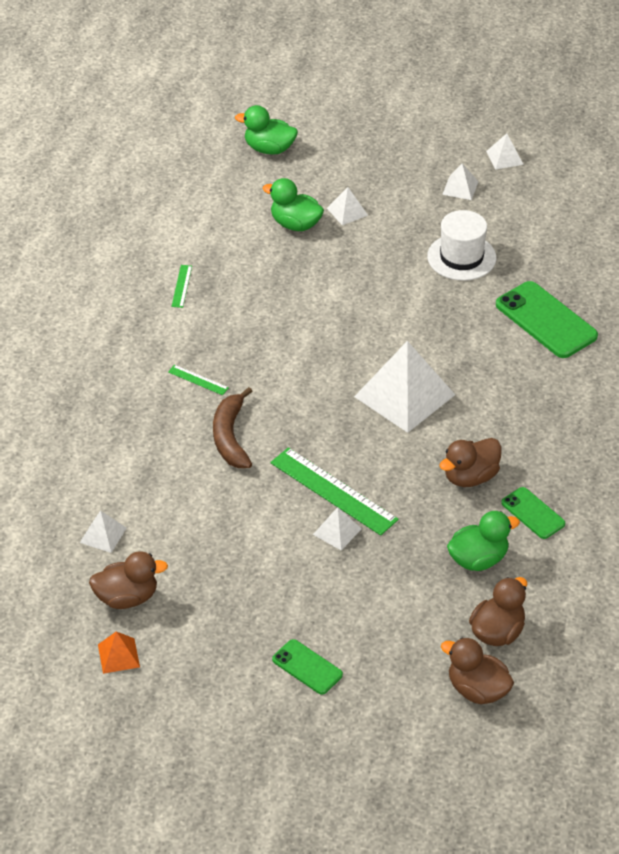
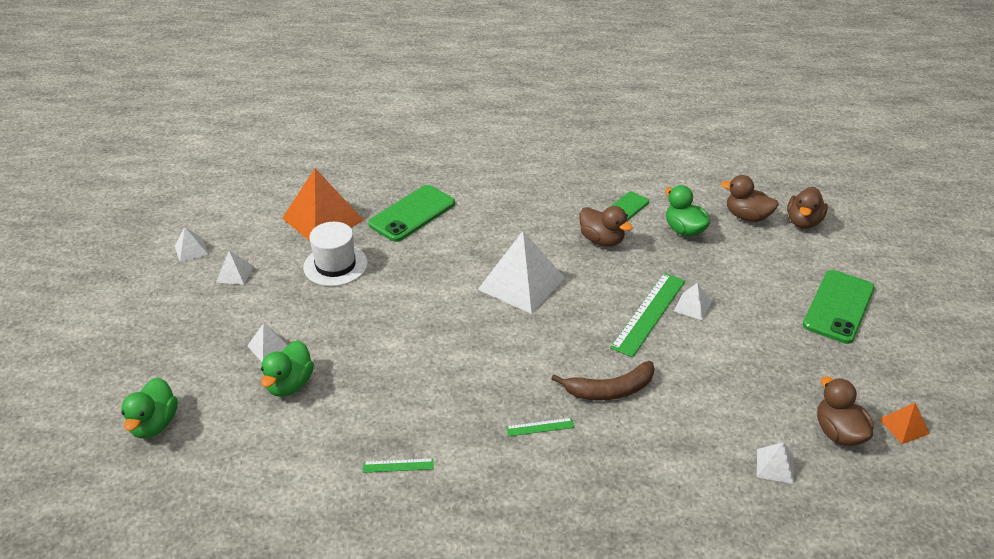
camera: 100 degrees left, 5 degrees down
(198, 380) = (540, 427): green ruler -> green ruler turned 60 degrees clockwise
(307, 667) = (838, 307): green phone -> green phone, size x1.75
(545, 250) = (322, 219): none -> orange pyramid

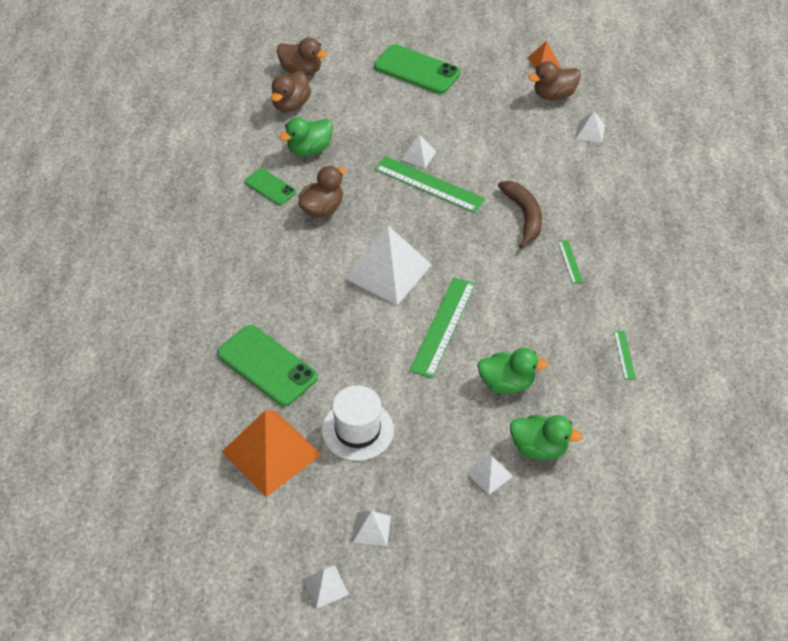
camera: 90 degrees left, 10 degrees up
(154, 424) = (603, 557): green duck -> green duck (507, 383)
(449, 320) = (443, 326): none -> green ruler

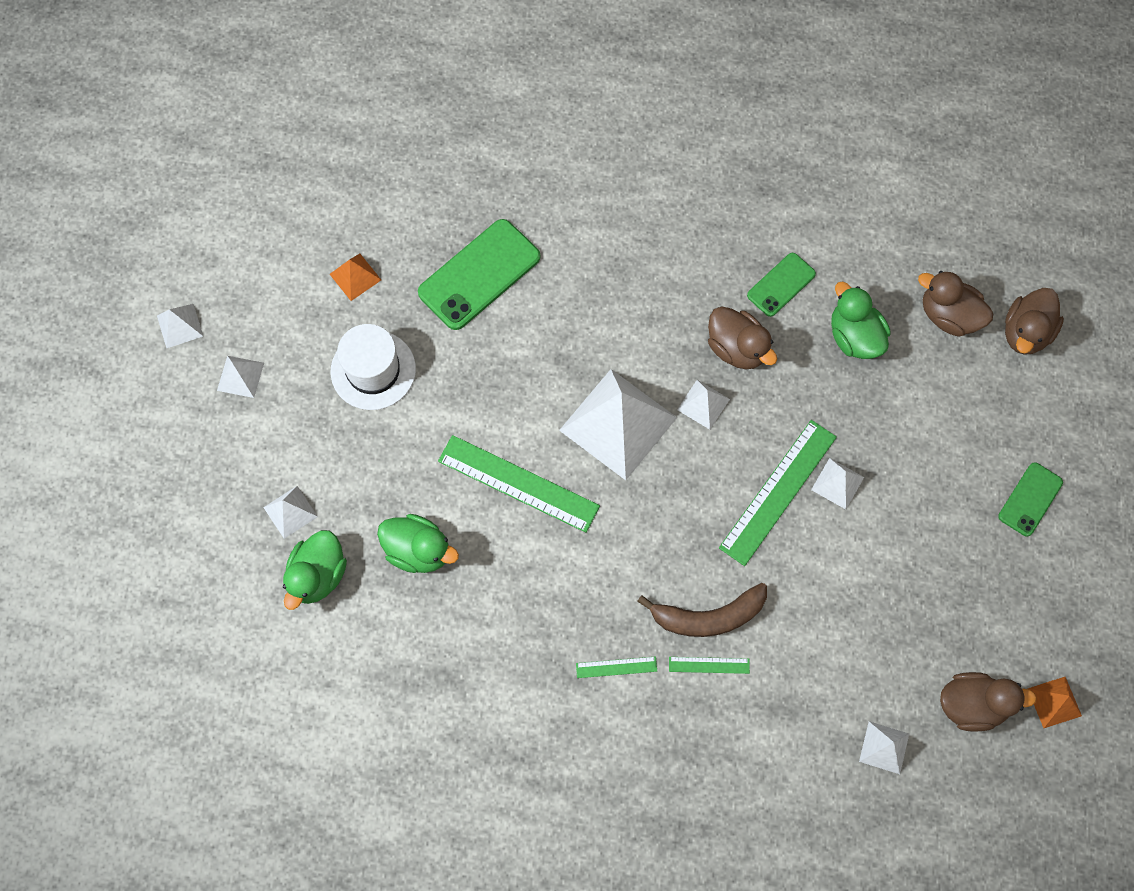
camera: 95 degrees right, 20 degrees up
(271, 453) = (355, 277): orange pyramid -> orange pyramid, size x0.46
(368, 225) = (703, 404): none -> white pyramid
(417, 70) = (1030, 499): green phone -> green phone, size x0.57
(507, 383) = (418, 550): green duck -> green duck turned 75 degrees counterclockwise
(554, 95) = (972, 705): brown duck -> brown duck turned 105 degrees clockwise
(624, 355) = (446, 710): green ruler -> green ruler (709, 665)

